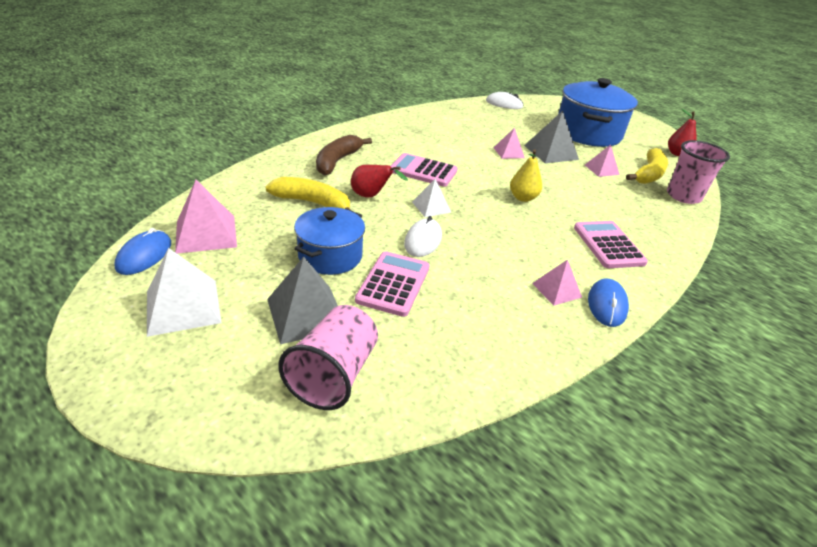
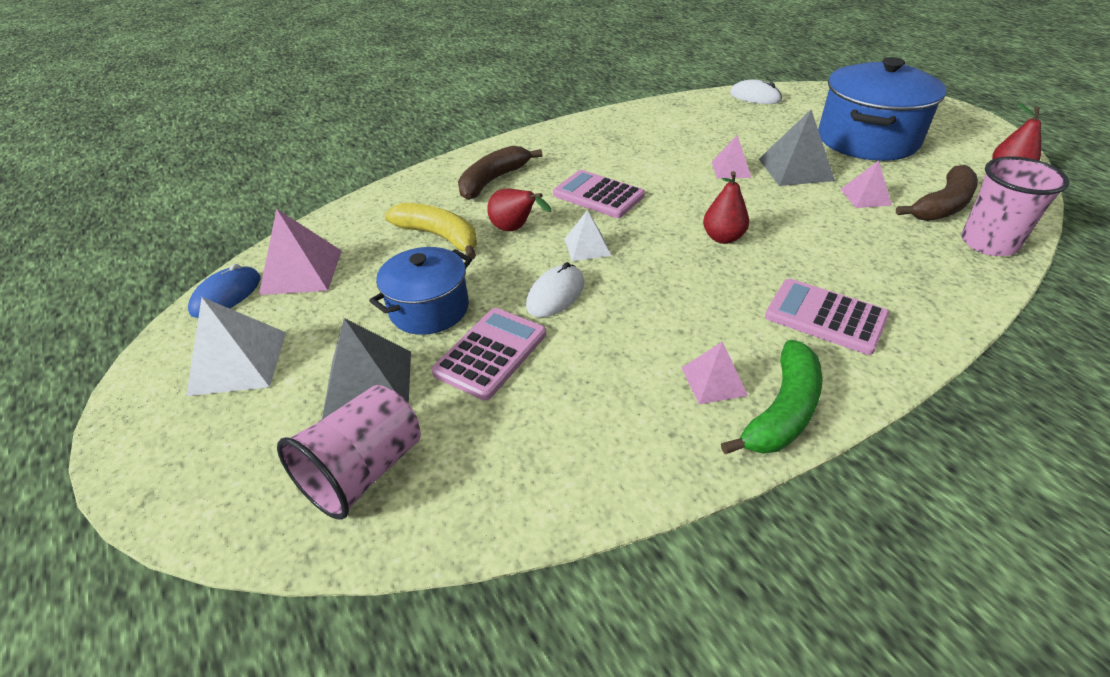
camera: 20 degrees right, 5 degrees up
(523, 198) = (723, 238): yellow pear -> red pear
(607, 305) = (782, 411): blue mouse -> green banana
(608, 245) = (825, 317): pink calculator -> pink calculator turned 60 degrees counterclockwise
(649, 174) = (942, 205): yellow banana -> brown banana

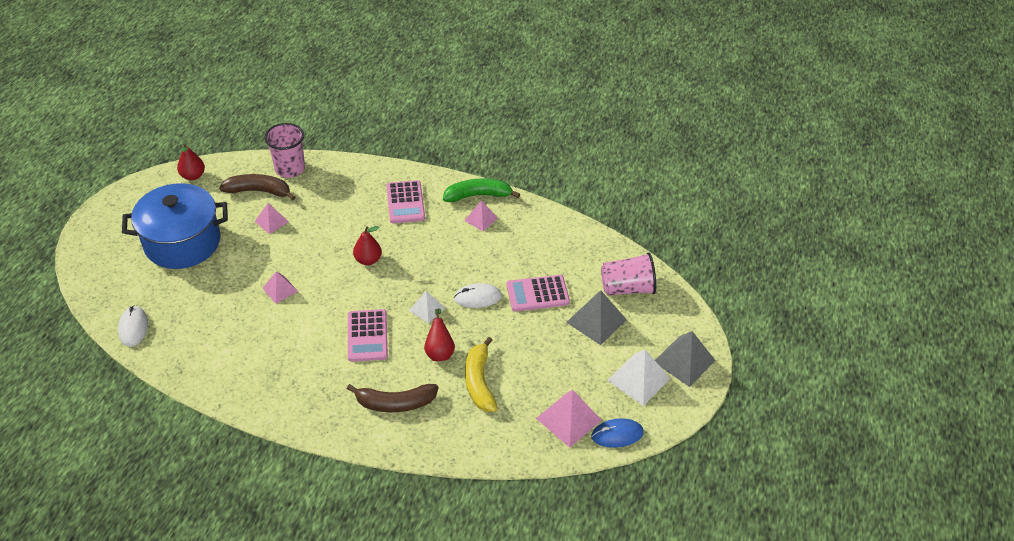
camera: 135 degrees left, 5 degrees up
(429, 309) = (536, 337): blue pot -> none
(795, 169) = (256, 260): grey pyramid -> grey pyramid (684, 361)

